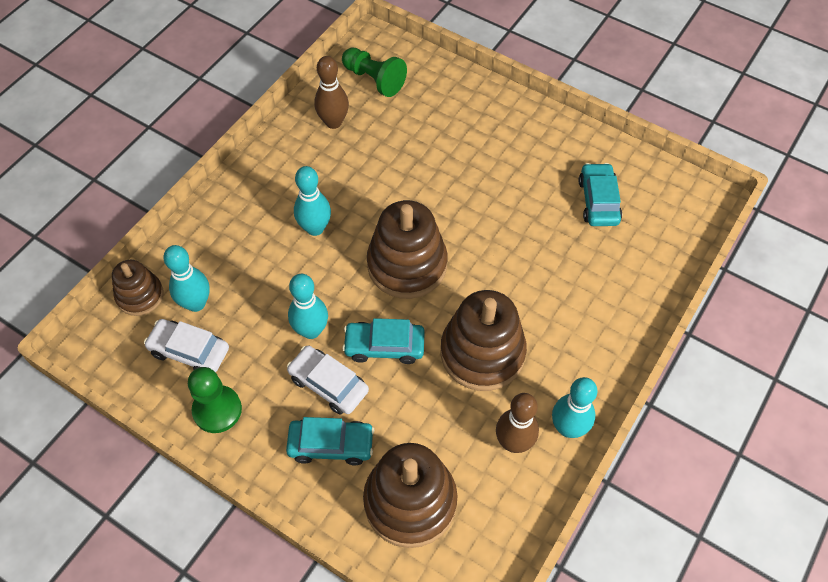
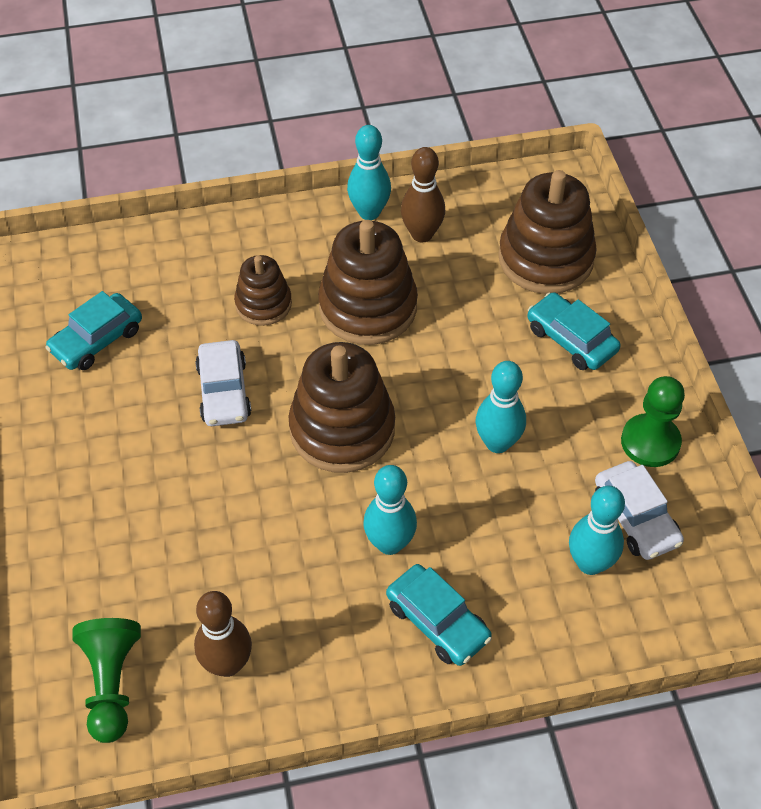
camera: 135 degrees left, 5 degrees down
(140, 295) = (645, 623): brown stacking toy -> brown stacking toy (263, 304)
(328, 384) = (527, 385): white car -> white car (224, 391)
(384, 346) = (445, 376): turquoise car -> turquoise car (437, 621)

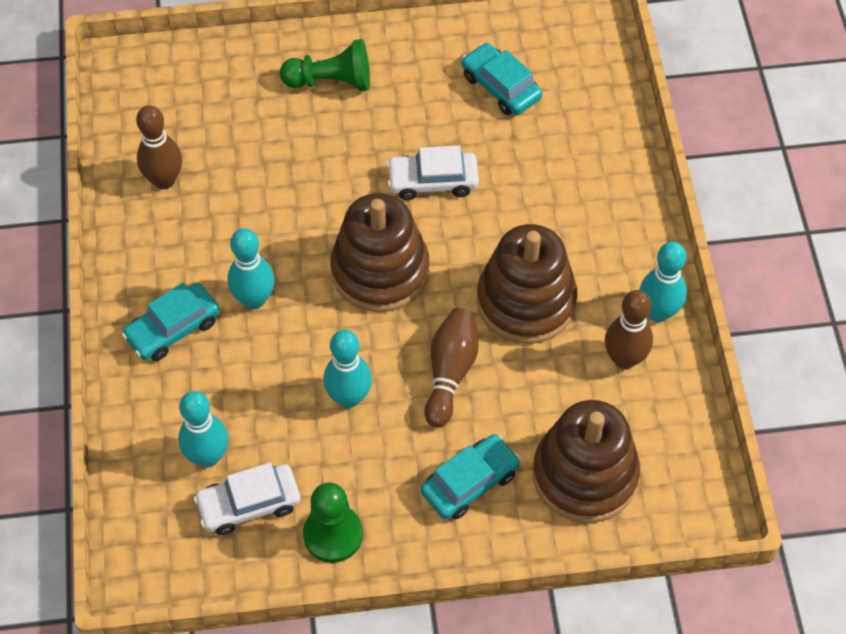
camera: 95 degrees right, 5 degrees up
(112, 684) = (163, 107): green pawn -> green pawn (331, 81)
(263, 304) = (535, 214): brown stacking toy -> none
(456, 362) = (450, 373): none -> brown bowling pin

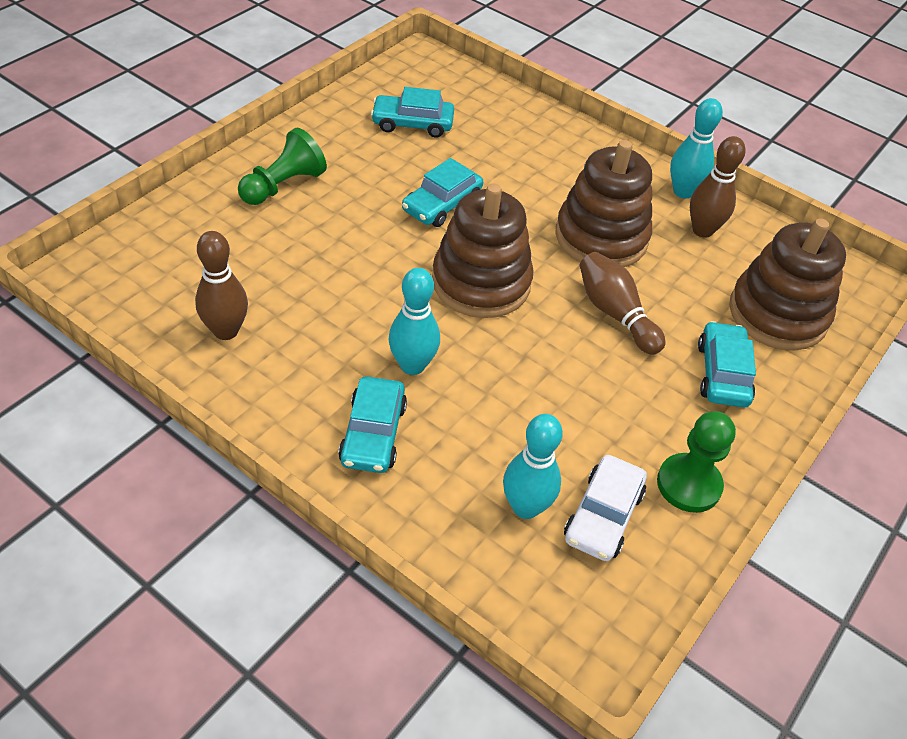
camera: 50 degrees left, 10 degrees down
(349, 397) = (571, 381): turquoise bowling pin -> none
(432, 181) = (442, 204): white car -> turquoise car

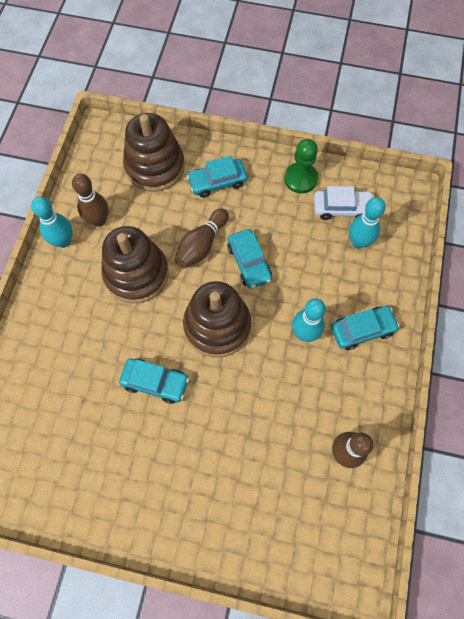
camera: 110 degrees left, 20 degrees up
(283, 185) = (193, 502): green pawn -> none
(412, 124) = (70, 448): turquoise car -> turquoise car (249, 262)

